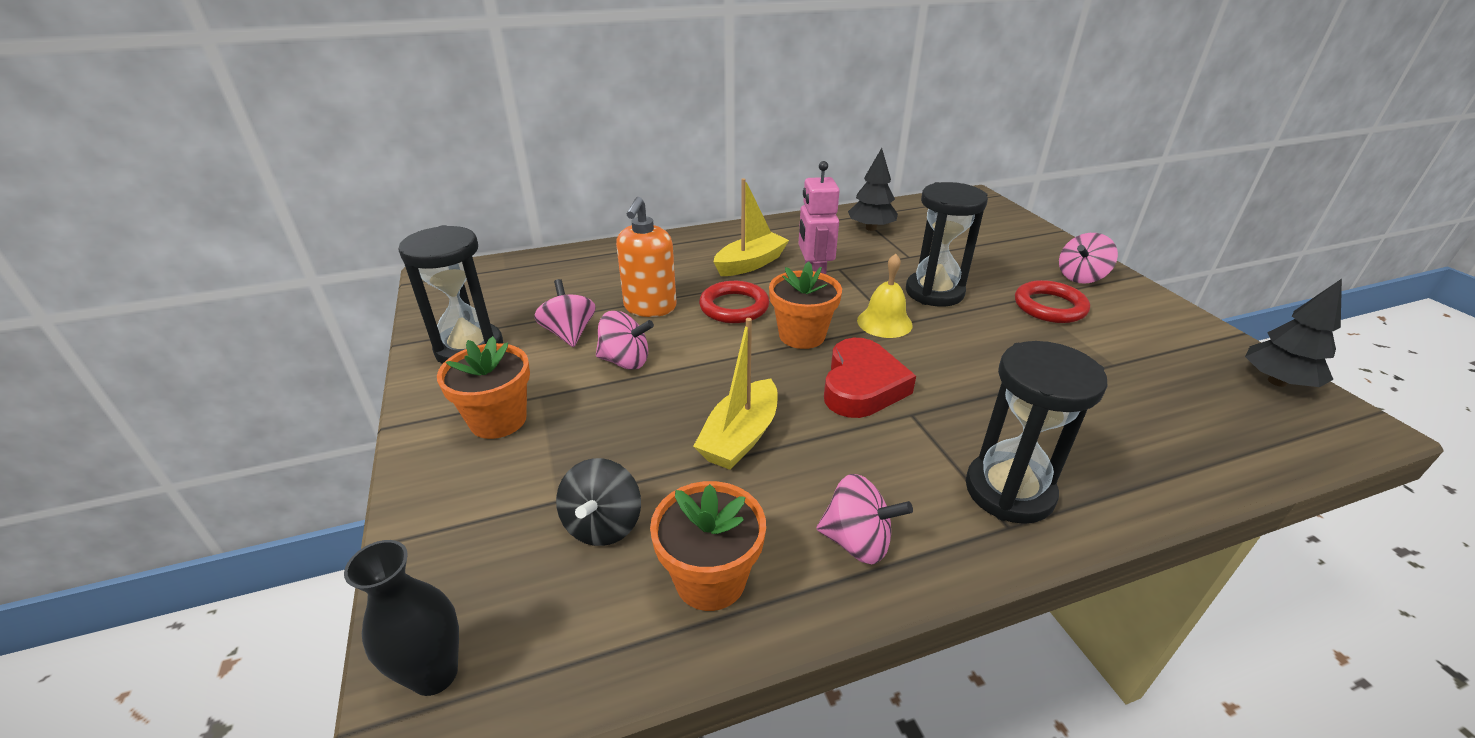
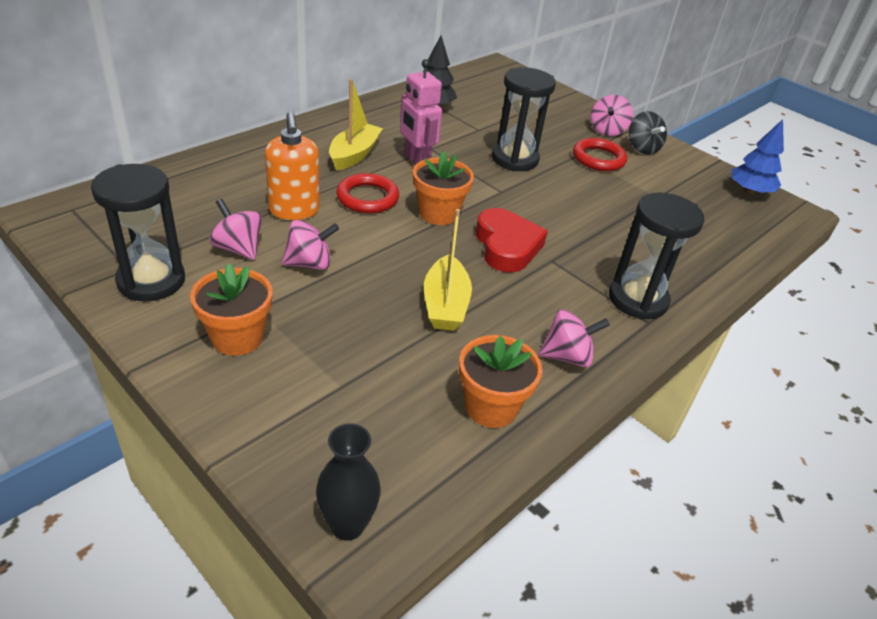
camera: 30 degrees left, 5 degrees up
(603, 525) = (390, 393): black spinning top -> black spinning top (642, 148)
(884, 322) = (493, 191): yellow bell -> none
(1277, 381) = (749, 191): black tree -> blue tree

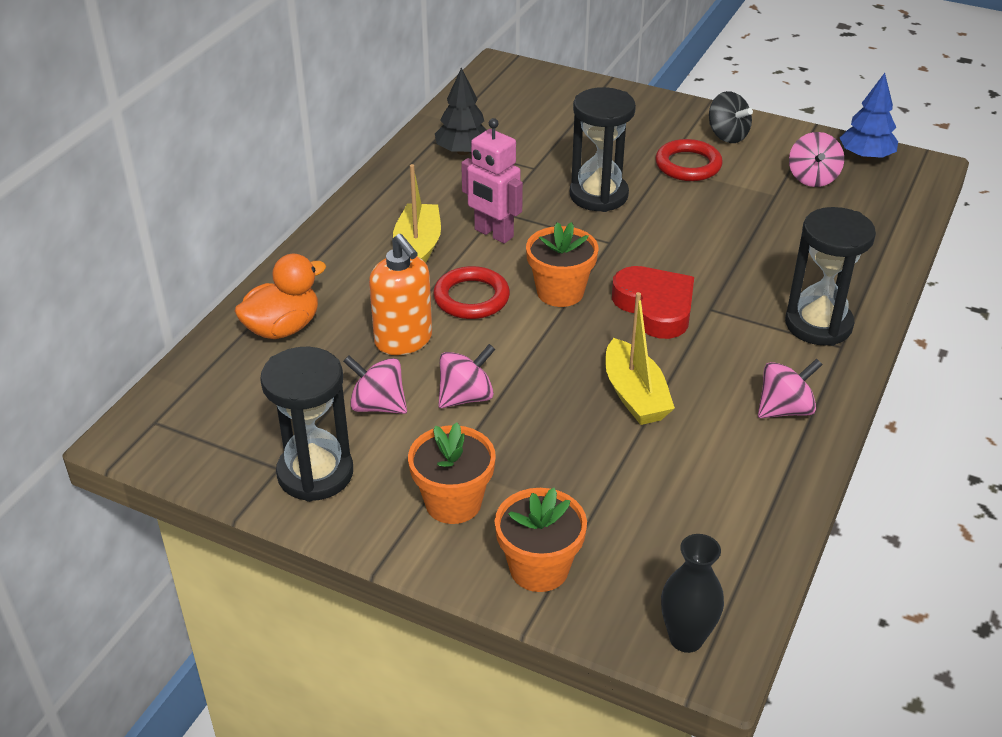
camera: 15 degrees left, 0 degrees up
(215, 177) = (283, 328): none -> orange duck
(491, 407) = (744, 485): orange flower pot -> orange flower pot (539, 568)
(607, 130) = (677, 123): pink spinning top -> pink spinning top (812, 178)

